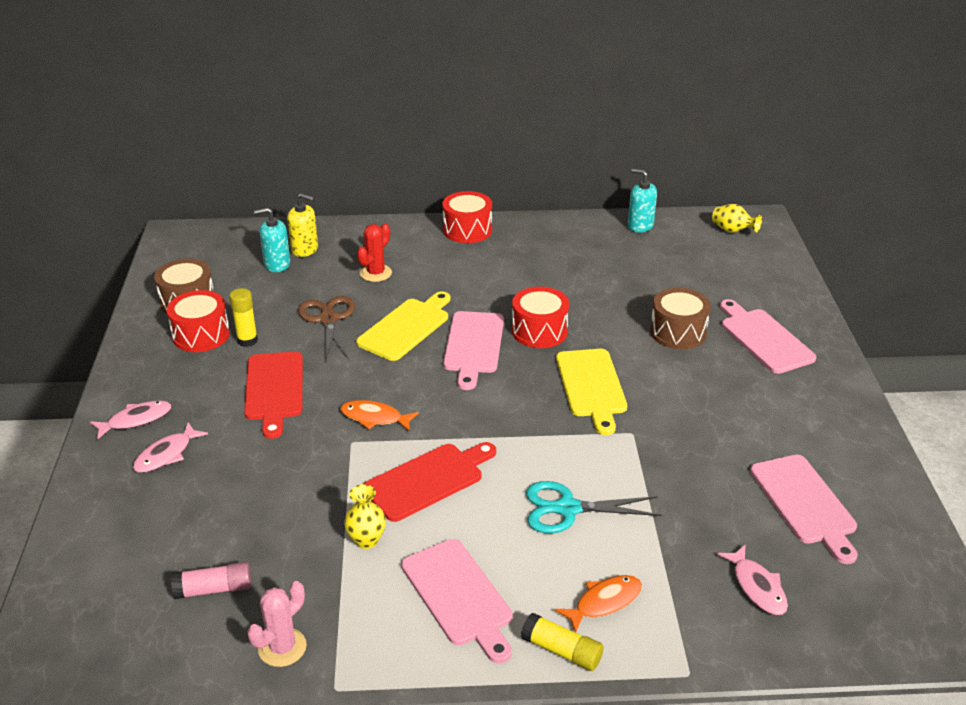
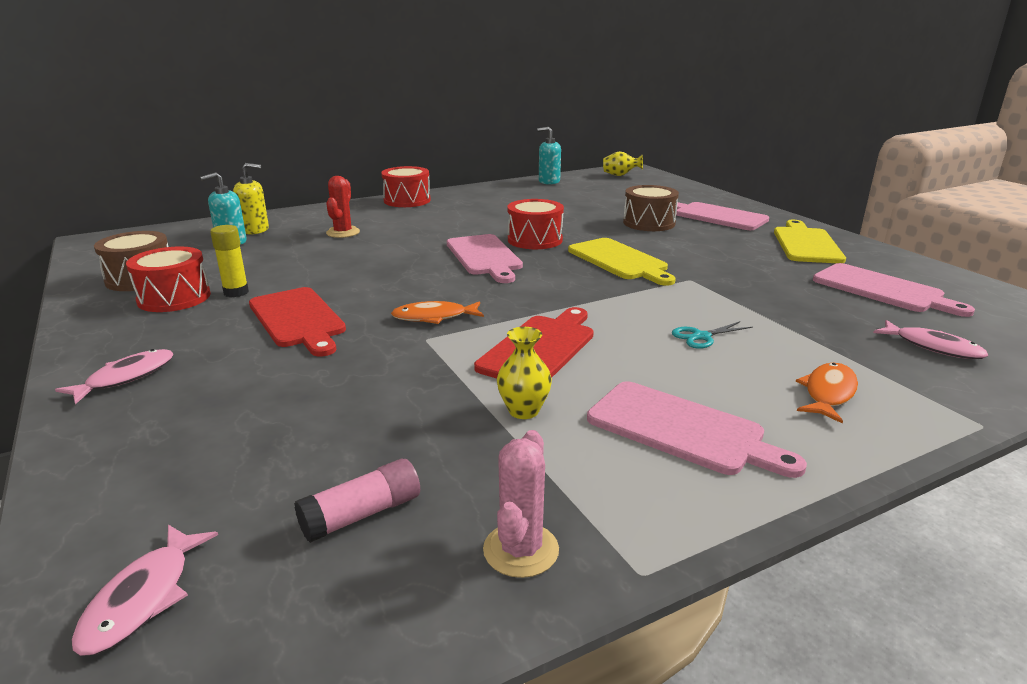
camera: 25 degrees left, 10 degrees down
(166, 455) = (191, 398): pink fish -> pink fish (143, 598)
(328, 319) = (319, 265): brown scissors -> none
(406, 327) = (406, 257): yellow cutting board -> yellow cutting board (806, 244)
(562, 651) = (846, 444): yellow glue stick -> none
(567, 509) = (701, 336): turquoise scissors -> turquoise scissors, size x0.56

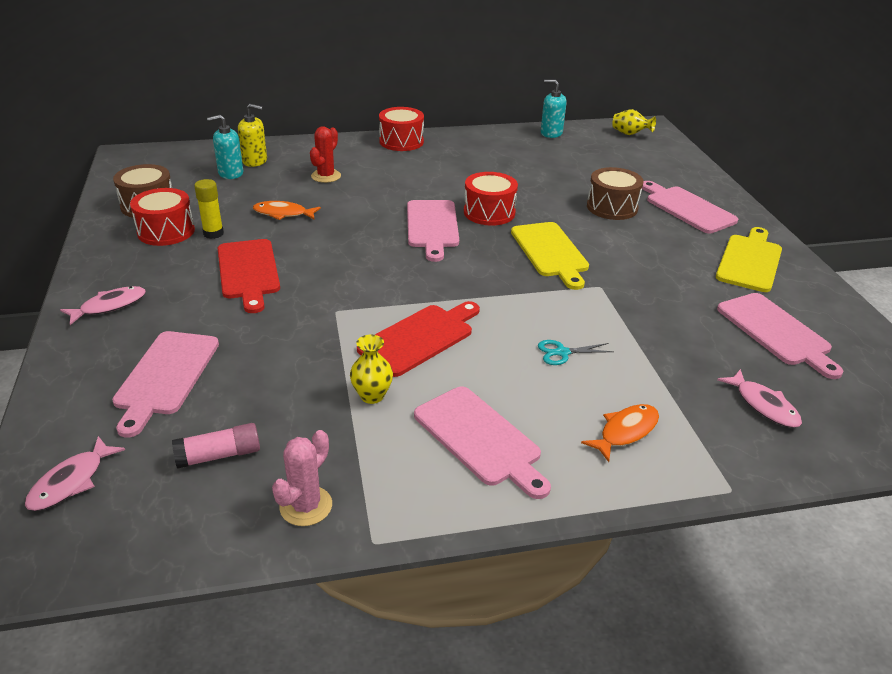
camera: 15 degrees right, 10 degrees up
(239, 438) = (166, 376): none -> pink cutting board
(434, 317) = (353, 289): orange fish -> orange fish (283, 214)

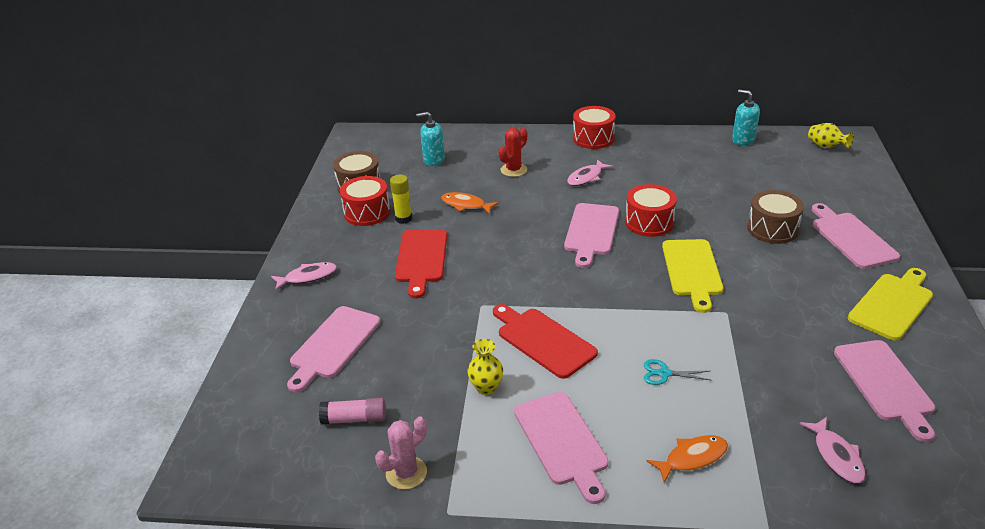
camera: 20 degrees right, 0 degrees up
(71, 482) = (247, 421): pink fish -> pink fish (586, 177)
(255, 161) = (457, 149): yellow soap dispenser -> none
(419, 338) = (543, 341): red cutting board -> red cutting board turned 105 degrees counterclockwise

